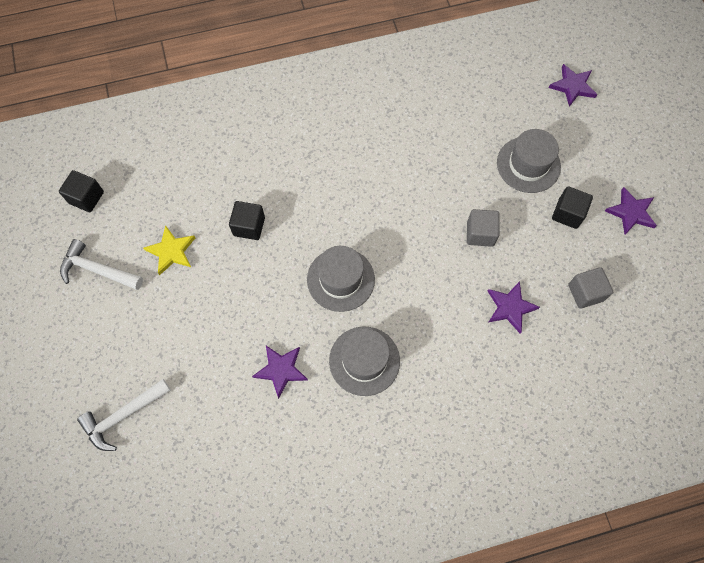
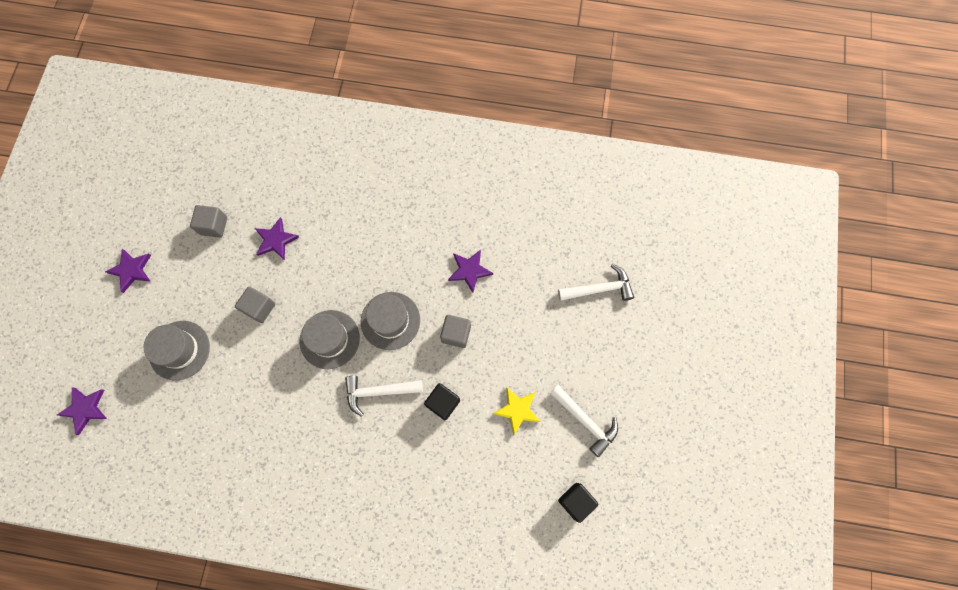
camera: 155 degrees left, 5 degrees up
(265, 296) = (456, 334): none -> grey cube
(317, 210) = (379, 391): none -> white hammer
(364, 361) = (405, 250): grey hat -> grey hat (329, 339)
(567, 213) = (180, 292): black cube -> none

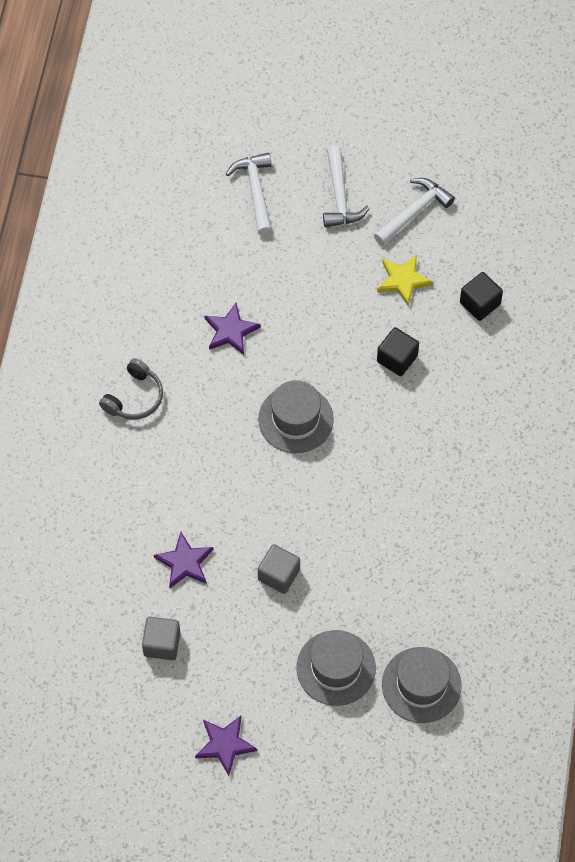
camera: 90 degrees left, 10 degrees down
(85, 409) = (415, 776): purple star -> none
(329, 339) = (320, 488): grey hat -> grey hat (421, 685)
(379, 391) = (384, 429): white hammer -> white hammer (340, 196)
(413, 202) = (134, 397): none -> grey headphones
(456, 334) = (312, 345): grey cube -> none
(575, 501) = (502, 225): black cube -> black cube (479, 303)

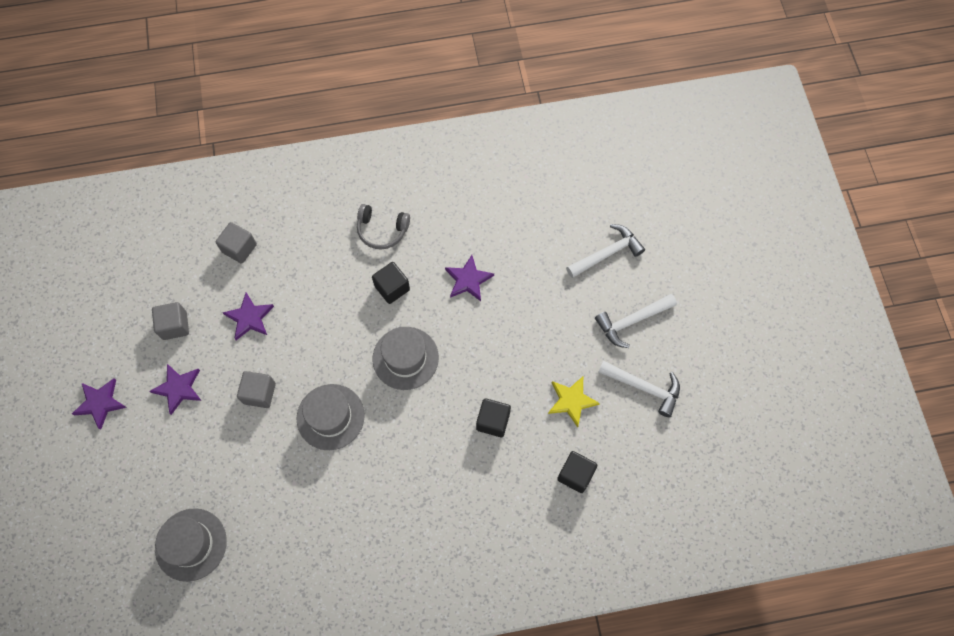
camera: 70 degrees right, 5 degrees up
(93, 551) = (239, 248): none -> grey cube
(209, 408) = (392, 288): none -> black cube
(240, 657) = (178, 388): none -> purple star
(336, 668) = (188, 467): grey hat -> grey hat (330, 417)

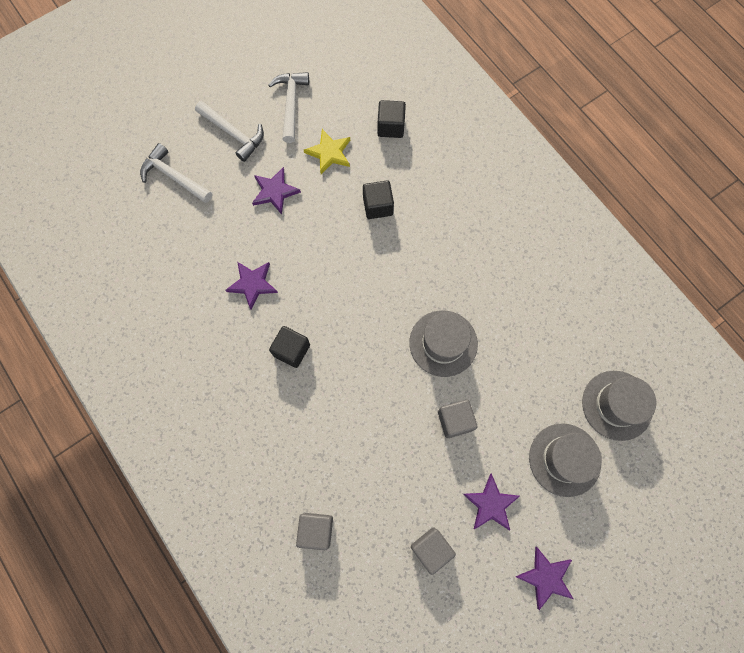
camera: 115 degrees left, 5 degrees up
(249, 318) = (386, 474): purple star -> purple star (275, 192)
(382, 230) = (233, 390): grey headphones -> none
(405, 358) = (356, 304): grey hat -> grey hat (564, 459)

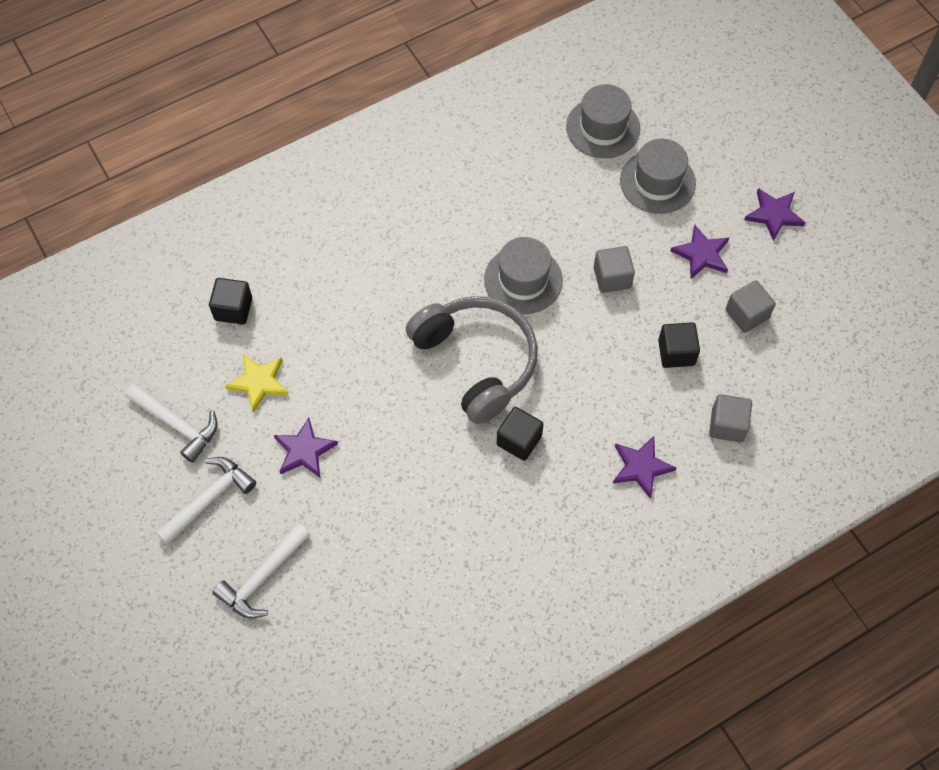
camera: 85 degrees left, 10 degrees down
(253, 284) = (429, 482): purple star -> purple star (641, 467)
(291, 104) = (177, 424): white hammer -> white hammer turned 150 degrees counterclockwise
(361, 311) = (476, 361): none -> grey headphones
(378, 206) = (342, 332): black cube -> black cube (676, 352)

